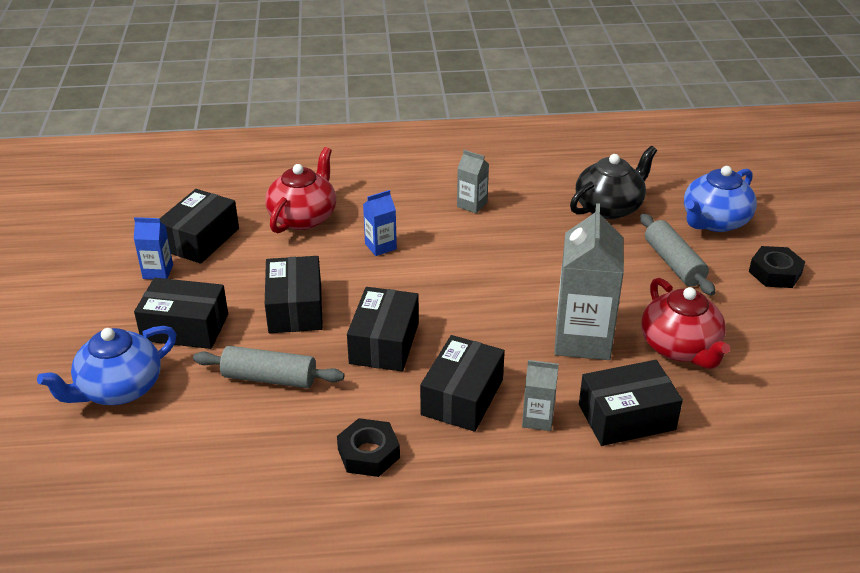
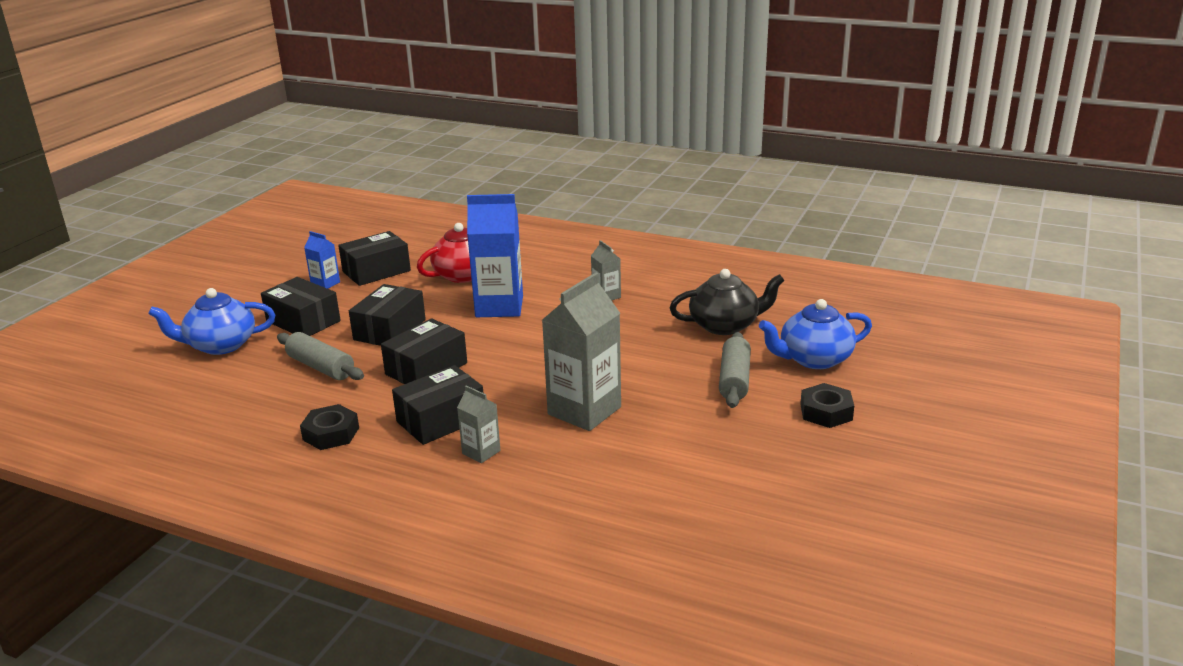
camera: 30 degrees right, 10 degrees down
(380, 246) = (499, 306): blue carton -> blue carton, size x2.05
(626, 417) = (554, 474): black box -> none
(680, 348) = (663, 441): red teapot -> none

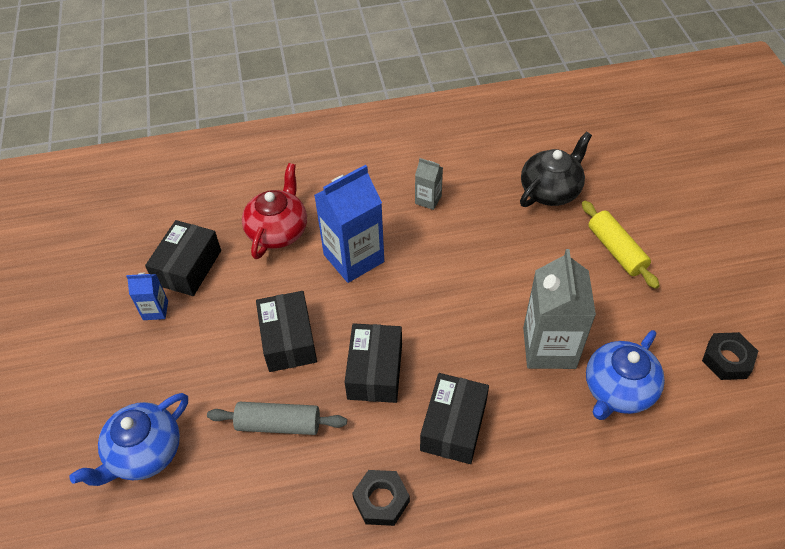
camera: 35 degrees left, 25 degrees up
(303, 321) = (192, 373): black box -> none
(481, 452) = (523, 443): grey carton -> none
(734, 380) = (616, 250): grey rolling pin -> yellow rolling pin
(813, 359) = (645, 197): blue teapot -> blue teapot (618, 390)
(826, 412) = (705, 252): black nut -> black nut (727, 359)

